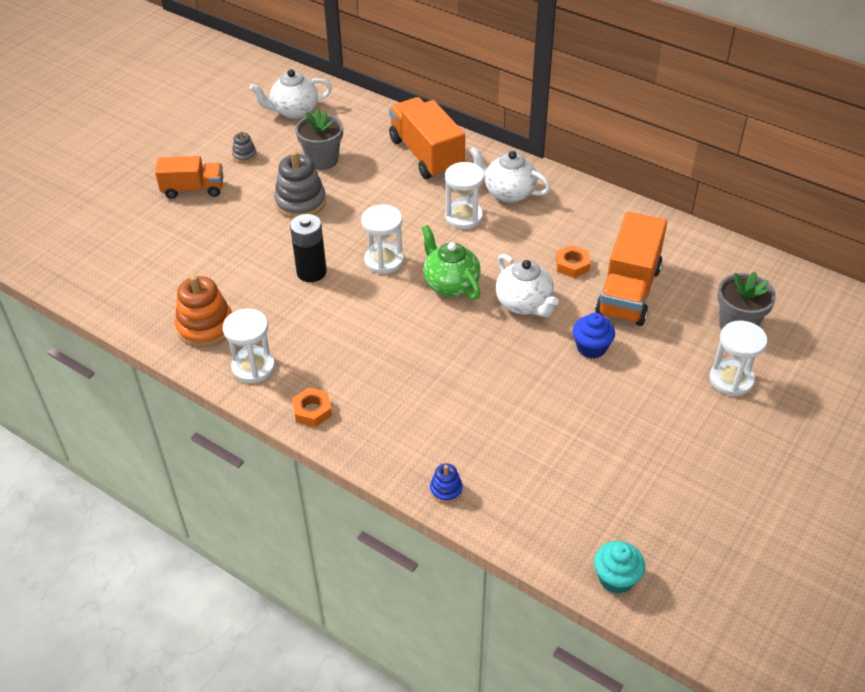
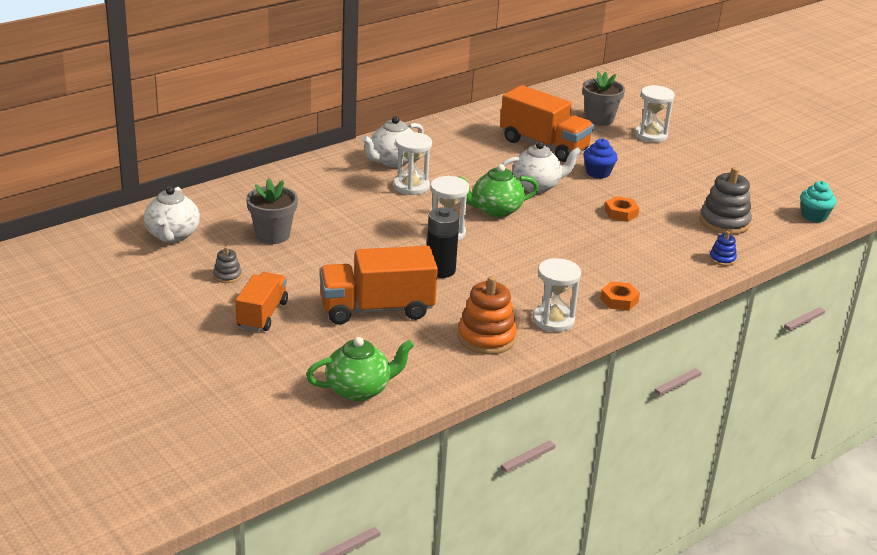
camera: 75 degrees left, 15 degrees down
(101, 269) = (359, 390): none -> green teapot
(300, 202) = (332, 258): grey stacking toy -> grey stacking toy (724, 222)
(426, 155) = (308, 184): orange truck -> orange truck (376, 309)
(572, 265) = (501, 158): orange nut -> orange nut (621, 213)

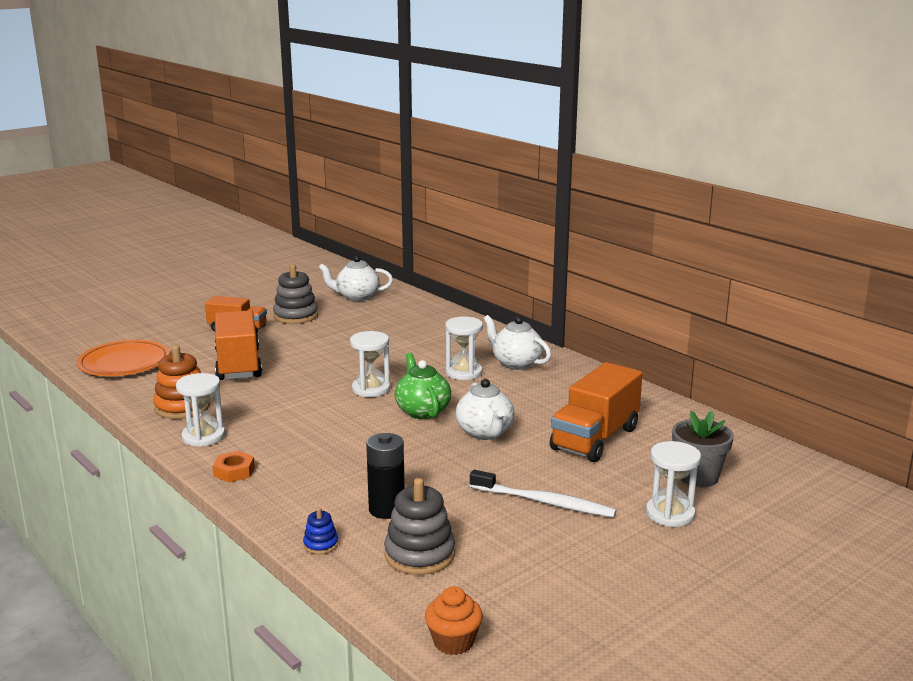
camera: 90 degrees right, 10 degrees down
(227, 276) = (295, 316): grey stacking toy -> grey stacking toy, size x2.00
(272, 235) = (360, 326): grey flower pot -> none
(359, 390) = (124, 363): green teapot -> orange plate
(440, 270) = (300, 387): black battery -> black battery (386, 509)
(598, 173) = (533, 470): blue cupcake -> none
(621, 213) = (431, 481): orange nut -> none
(644, 173) = (545, 502): none -> white toothbrush
(814, 216) = (453, 642): turquoise cupcake -> orange cupcake

